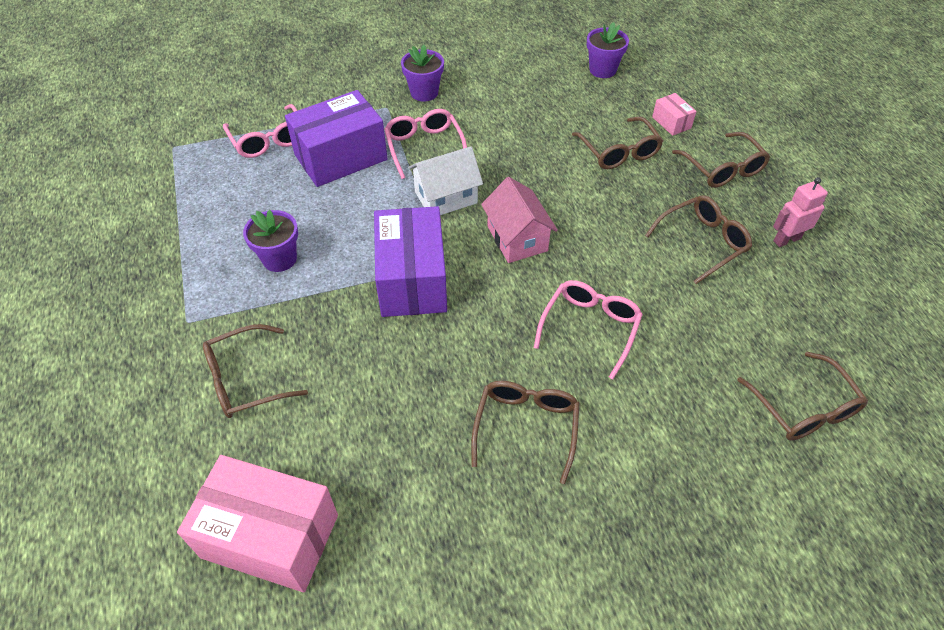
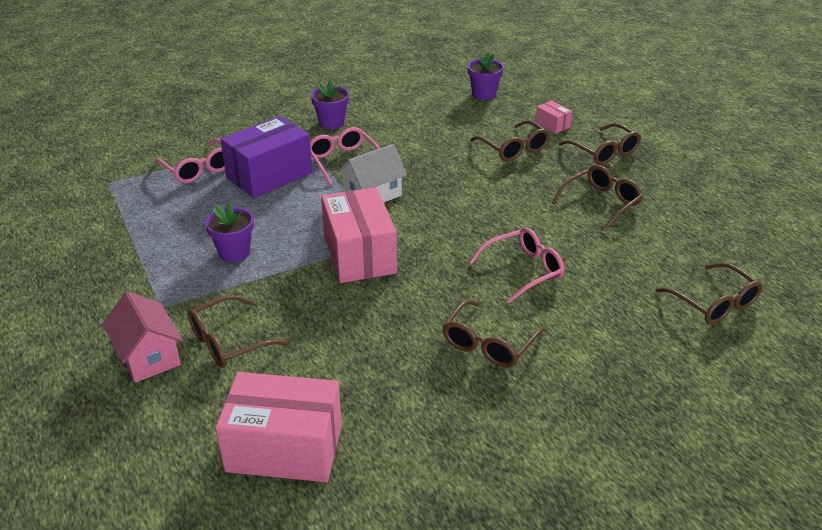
camera: 10 degrees left, 15 degrees down
(412, 279) = (359, 254): purple box -> pink box
(517, 238) = (443, 216): pink house -> pink house (148, 356)
(526, 427) = (489, 344): brown glasses -> brown glasses turned 150 degrees counterclockwise
(590, 328) = (523, 270): pink glasses -> pink glasses turned 45 degrees clockwise
(786, 239) = (669, 194): pink robot -> none

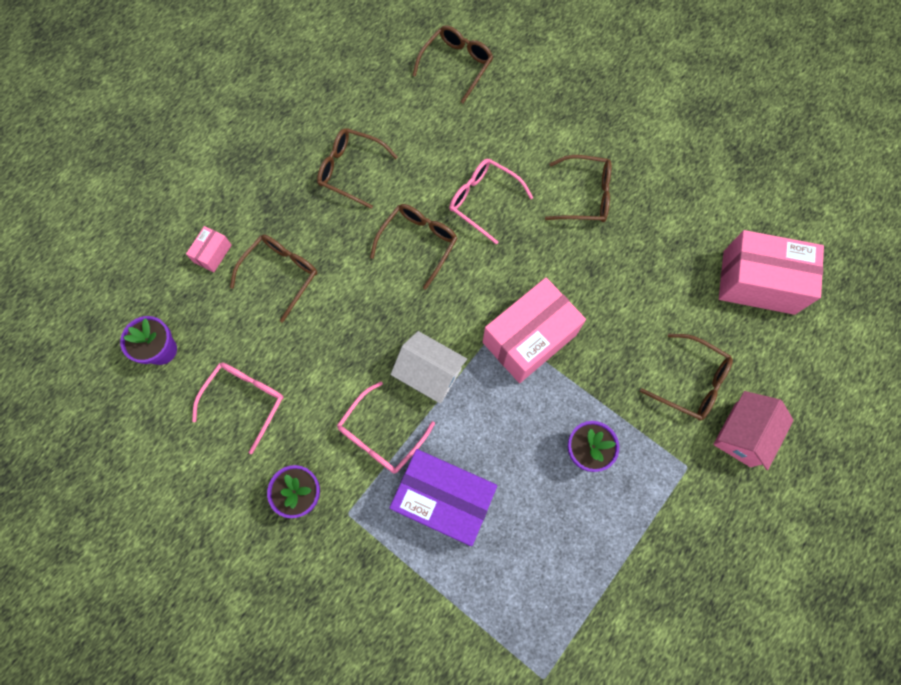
camera: 115 degrees left, 35 degrees up
(198, 169) = (469, 590): pink glasses -> pink glasses (245, 400)
(284, 448) = (758, 282): pink box -> pink box turned 60 degrees counterclockwise
(604, 152) = (253, 190): brown glasses -> brown glasses (418, 243)

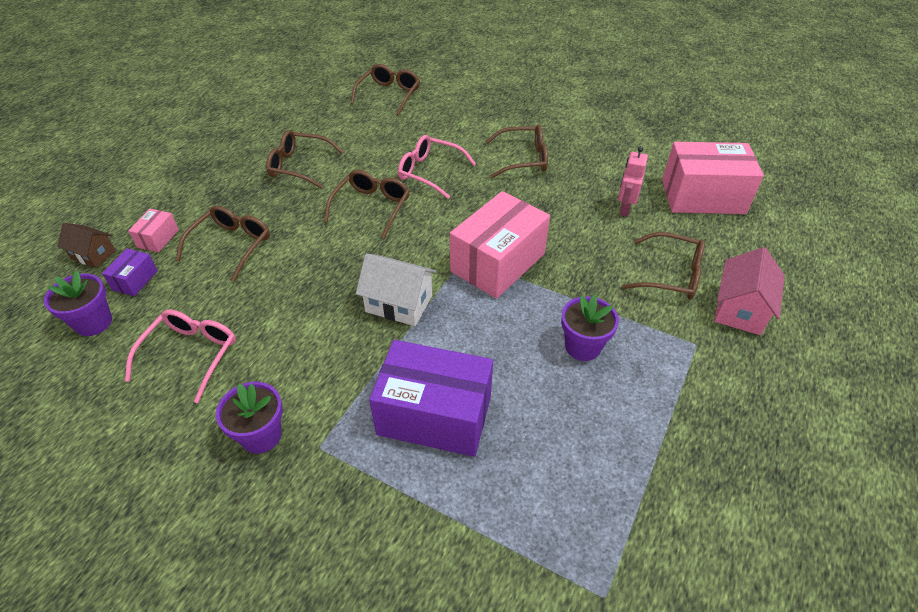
camera: 10 degrees left, 25 degrees down
(155, 266) = (93, 255): none -> brown house
(194, 305) = (135, 280): none -> purple box
(381, 435) = (351, 365): pink glasses -> none
(672, 286) = (624, 208): none -> pink robot

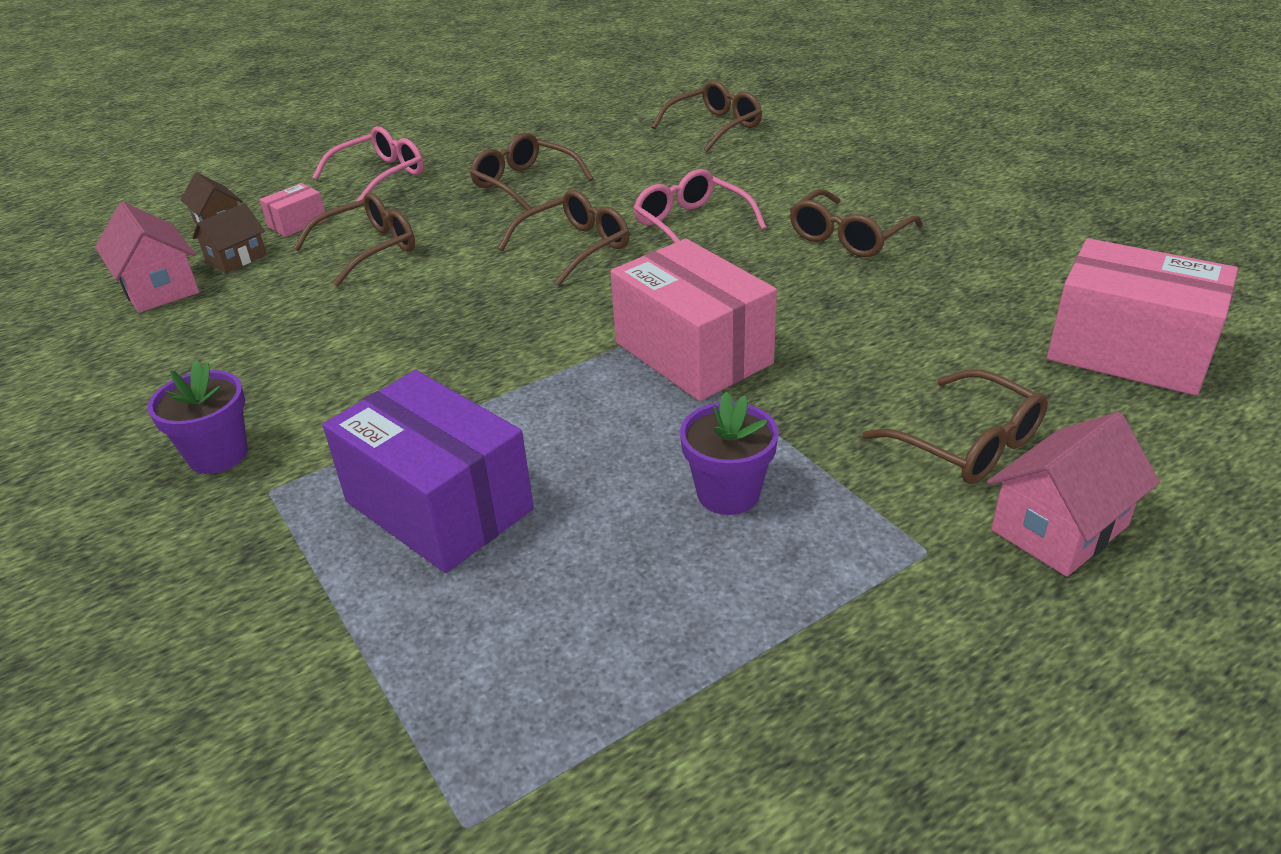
camera: 30 degrees right, 10 degrees down
(94, 322) = (159, 288): purple flower pot -> pink house
(135, 280) = (236, 258): purple box -> brown house
(191, 354) = (223, 348): pink glasses -> pink glasses (380, 175)
(399, 304) = (510, 364): white house -> none
(498, 262) = (693, 353): pink box -> pink box turned 75 degrees clockwise
(523, 159) = (848, 237): brown glasses -> brown glasses turned 105 degrees clockwise
(624, 208) = (964, 335): pink robot -> none

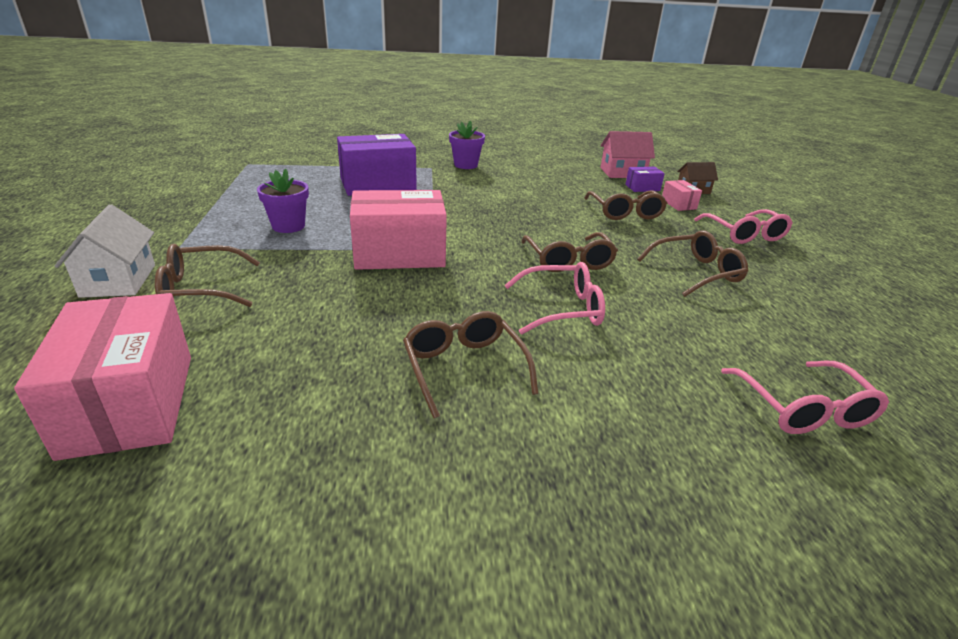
camera: 115 degrees right, 5 degrees down
(236, 258) = (642, 188): brown house -> purple box
(715, 127) = (803, 409): brown glasses -> pink glasses
(1059, 528) = (118, 280): pink house -> white house
(1128, 351) = (130, 403): pink box -> pink box turned 75 degrees counterclockwise

